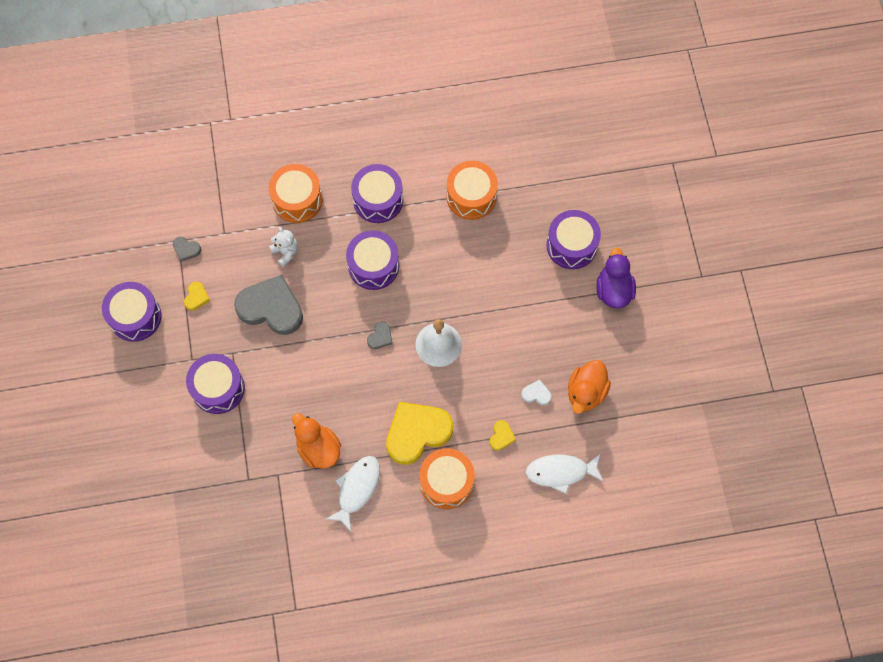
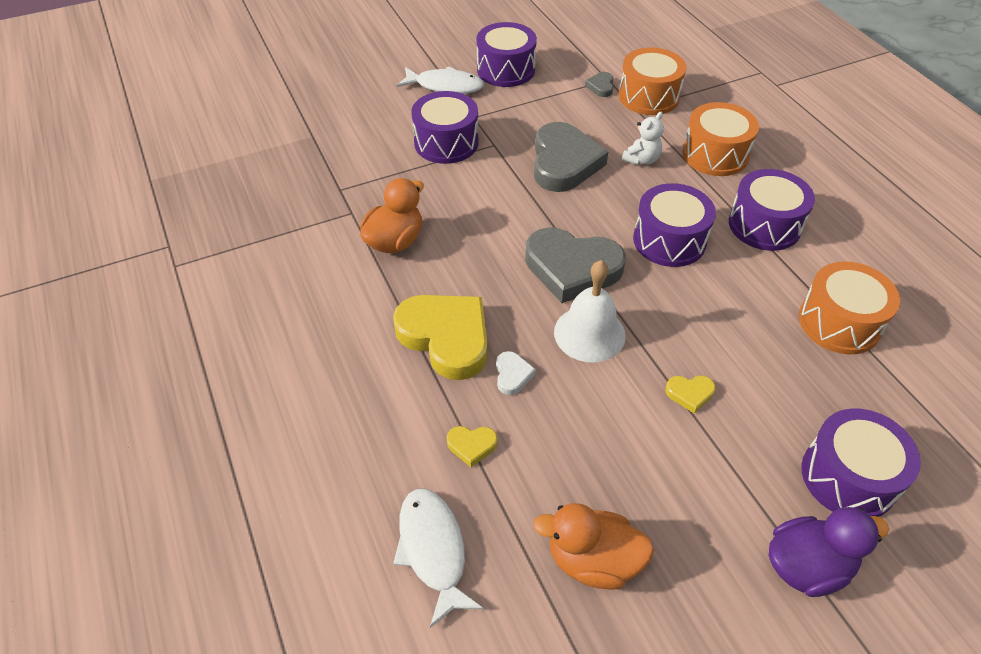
camera: 75 degrees right, 20 degrees down
(196, 297) = (548, 105): yellow heart -> yellow heart (690, 394)
(357, 489) = (348, 290): white fish -> white fish (445, 86)
(380, 337) = (572, 268): grey heart -> grey heart, size x2.35
(446, 482) = (379, 389): orange drum -> orange drum (648, 96)
(536, 394) = (560, 481): white heart -> white heart (512, 375)

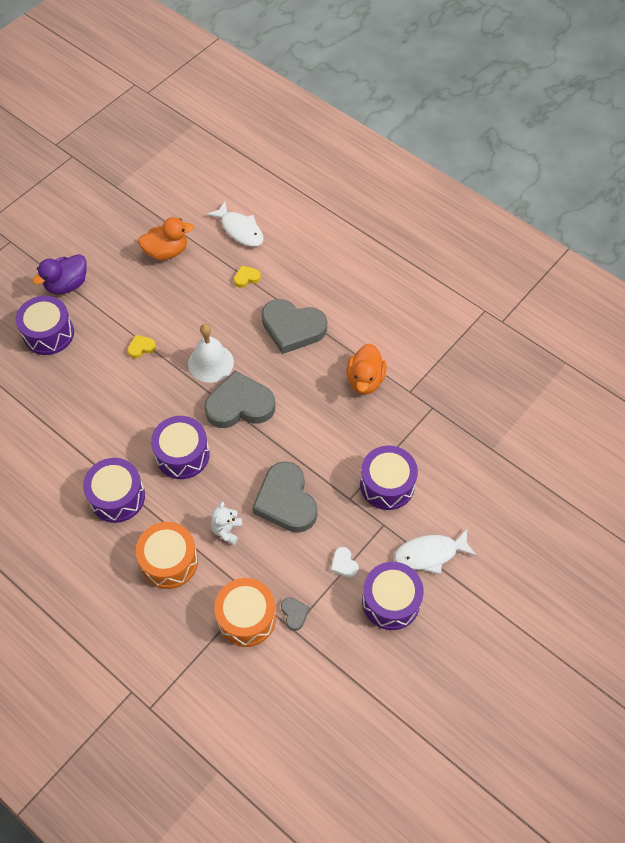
camera: 155 degrees right, 10 degrees up
(446, 338) = (292, 328): yellow heart -> grey heart
(512, 375) = (244, 321): white heart -> white heart (344, 564)
(839, 322) = (58, 430): orange drum -> none

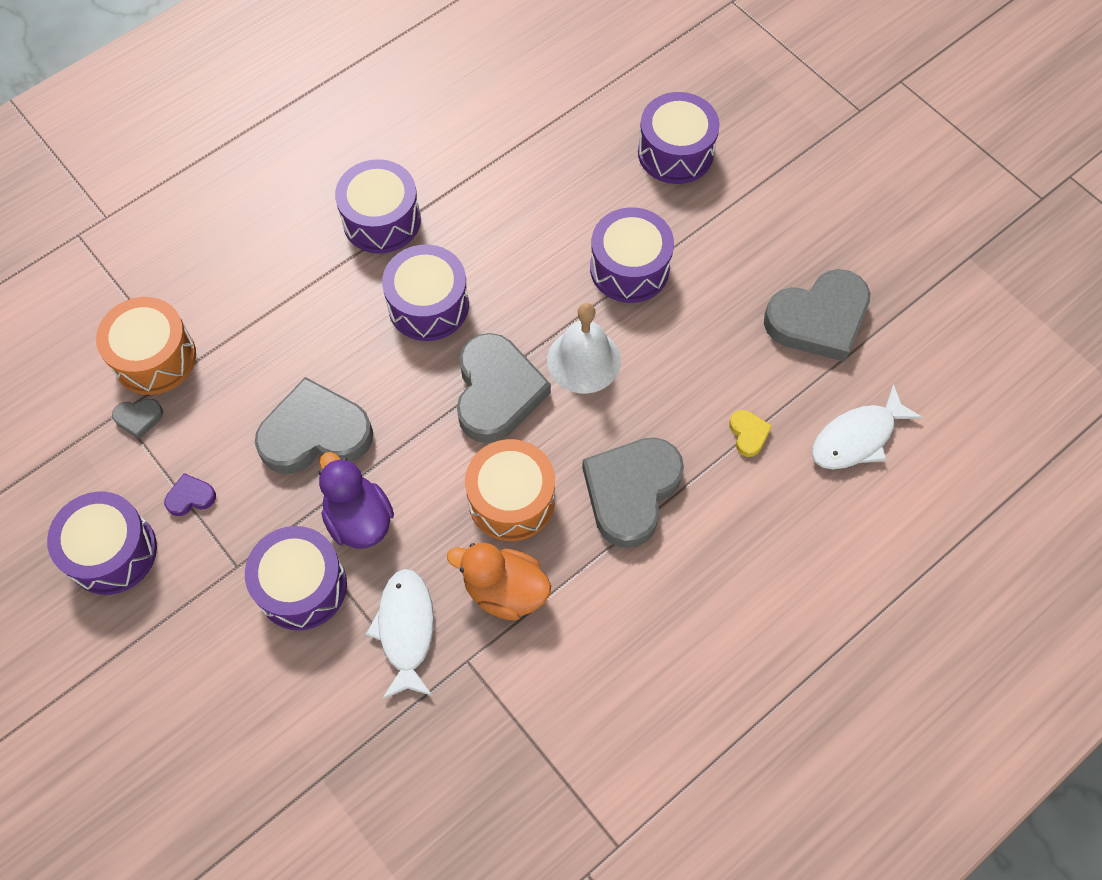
camera: 100 degrees right, 5 degrees up
(67, 285) = (765, 179): purple duck -> purple duck (359, 519)
(141, 348) = (629, 268): yellow heart -> purple drum
(166, 251) = (818, 319): orange duck -> grey heart
(169, 561) = (266, 274): orange drum -> orange drum (511, 500)
(227, 530) = (291, 349): white teddy bear -> none
(344, 564) = (190, 497): white heart -> purple heart
(430, 554) = (167, 626): white fish -> white fish (406, 629)

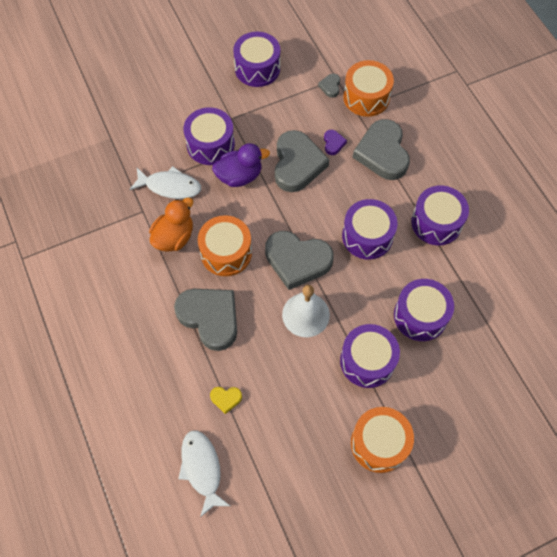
camera: 105 degrees right, 0 degrees up
(190, 497) = (277, 103): purple heart -> purple heart (333, 143)
(675, 152) = (458, 420): purple drum -> purple drum (420, 316)
(739, 233) = (379, 443): none -> orange drum
(818, 319) = (296, 475): grey heart -> grey heart (382, 153)

